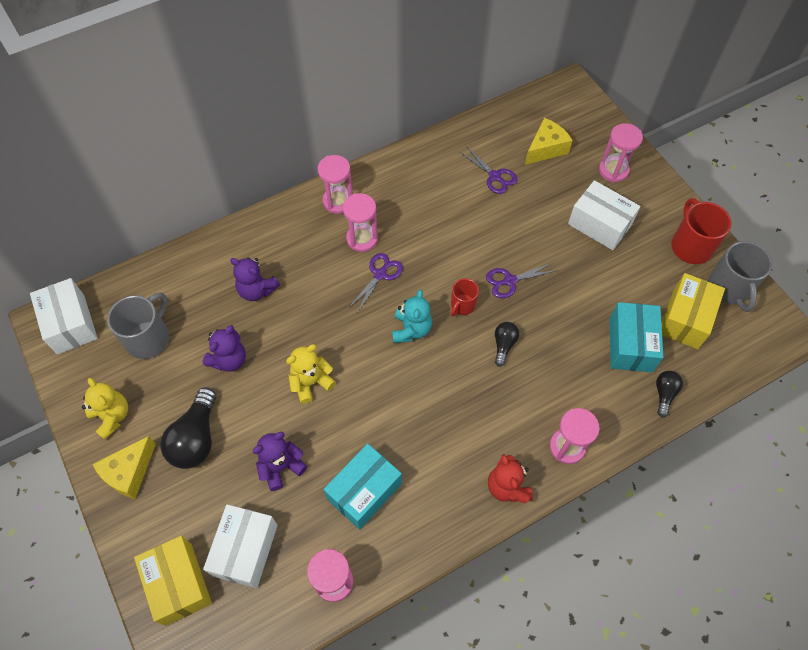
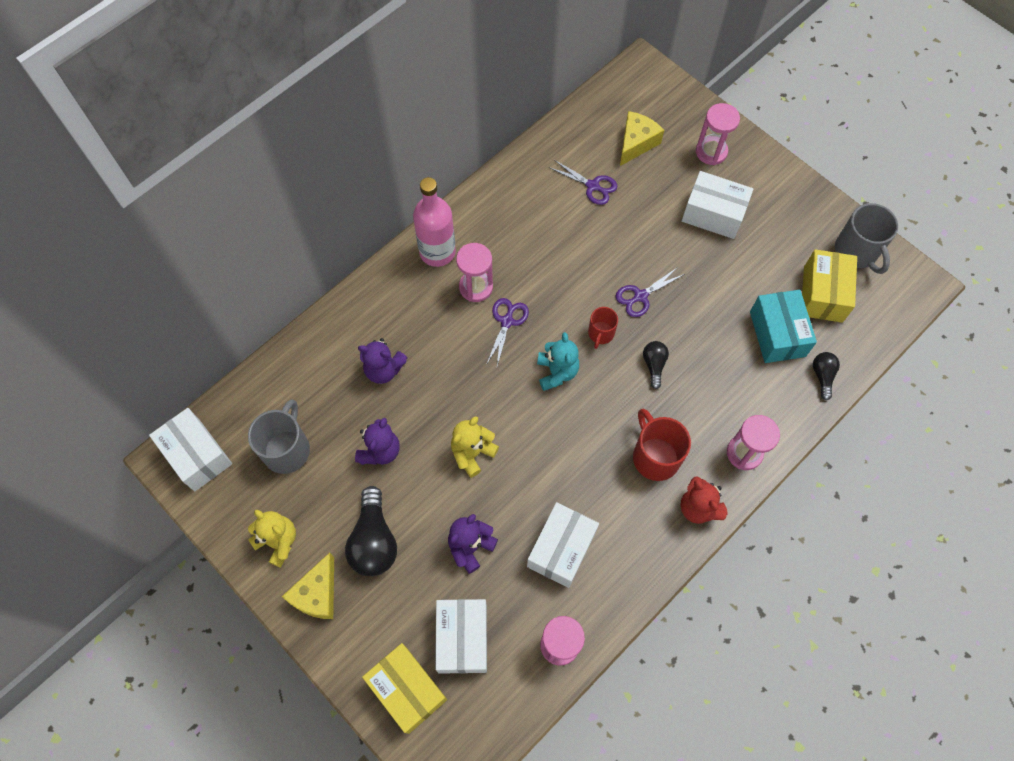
camera: 15 degrees left, 5 degrees up
(338, 201) = (437, 252): pink hourglass -> pink bottle
(364, 491) = (561, 549): turquoise box -> white box
(690, 246) = (808, 216): red mug -> red mug (655, 456)

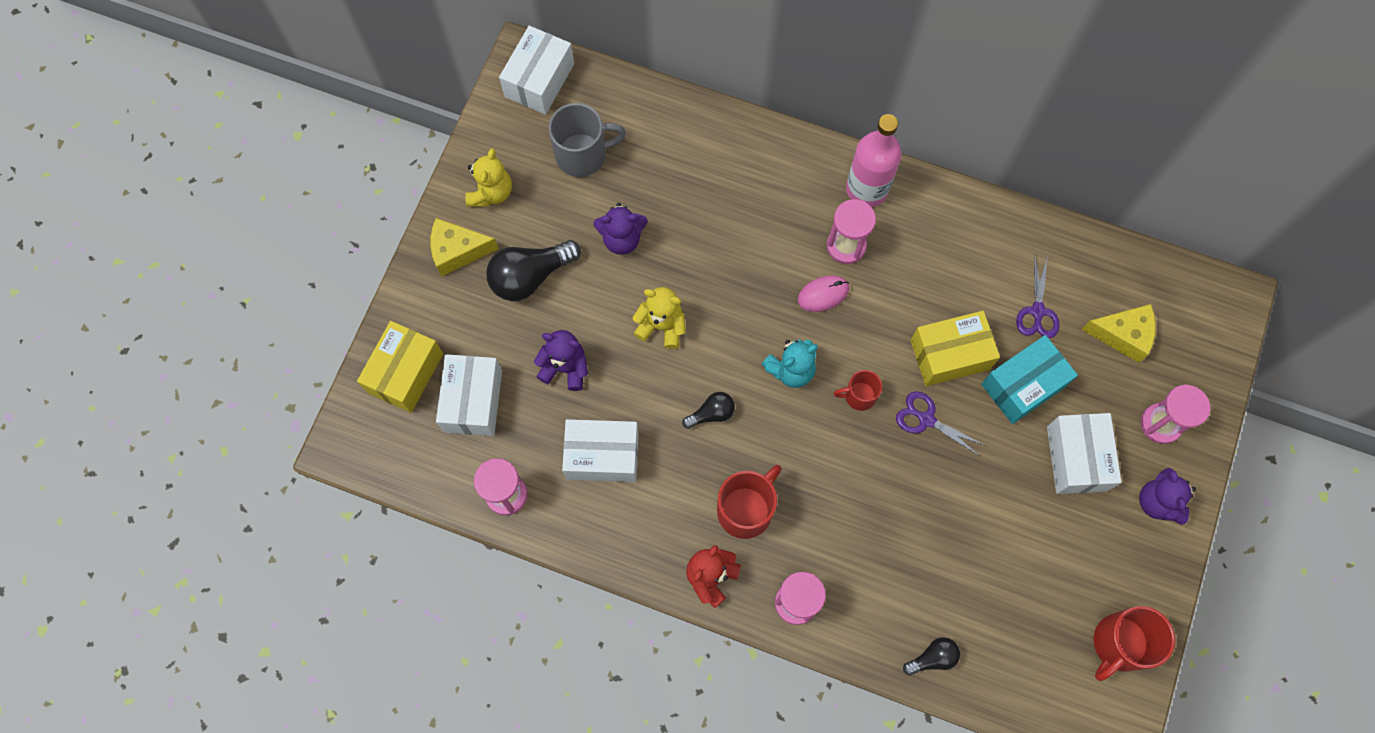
camera: 65 degrees right, 5 degrees up
(384, 369) = (708, 201): purple teddy bear -> purple teddy bear (1158, 502)
(462, 638) = (473, 401): white box -> white box turned 60 degrees counterclockwise
(507, 321) = (823, 294): purple scissors -> pink mouse
(654, 365) = (851, 467): black light bulb -> black light bulb (711, 413)
(777, 334) = (959, 587): turquoise box -> turquoise box (1023, 385)
(823, 294) = (1039, 623): yellow box -> yellow box (950, 355)
(857, 252) = (1119, 644): grey mug -> red mug

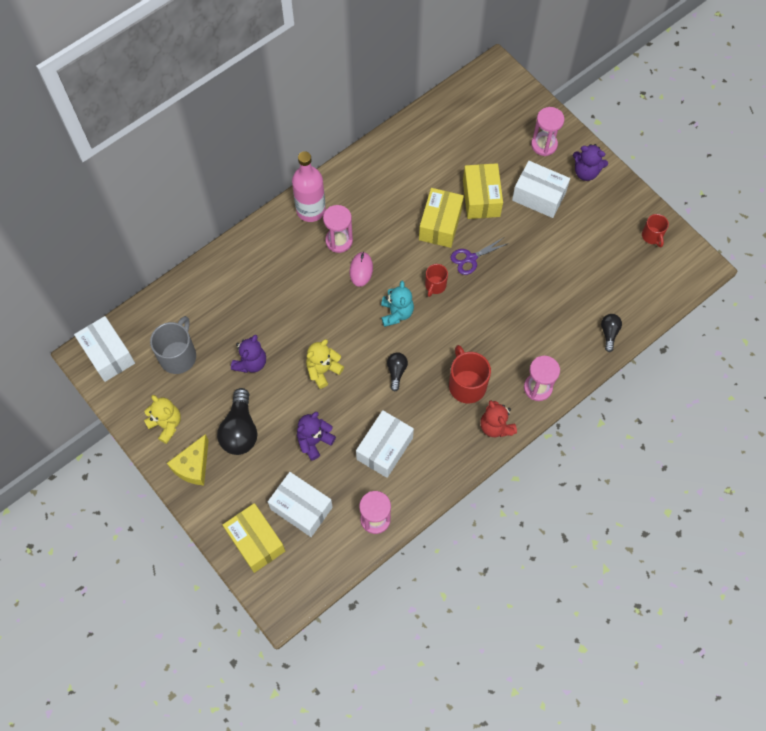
camera: 60 degrees left, 5 degrees down
(1023, 385) = (481, 198): turquoise box -> yellow box
(1037, 311) = (443, 166): purple scissors -> none
(1119, 644) = (652, 236): red mug -> red mug, size x0.59
(1122, 335) = (483, 133): yellow cheese -> none

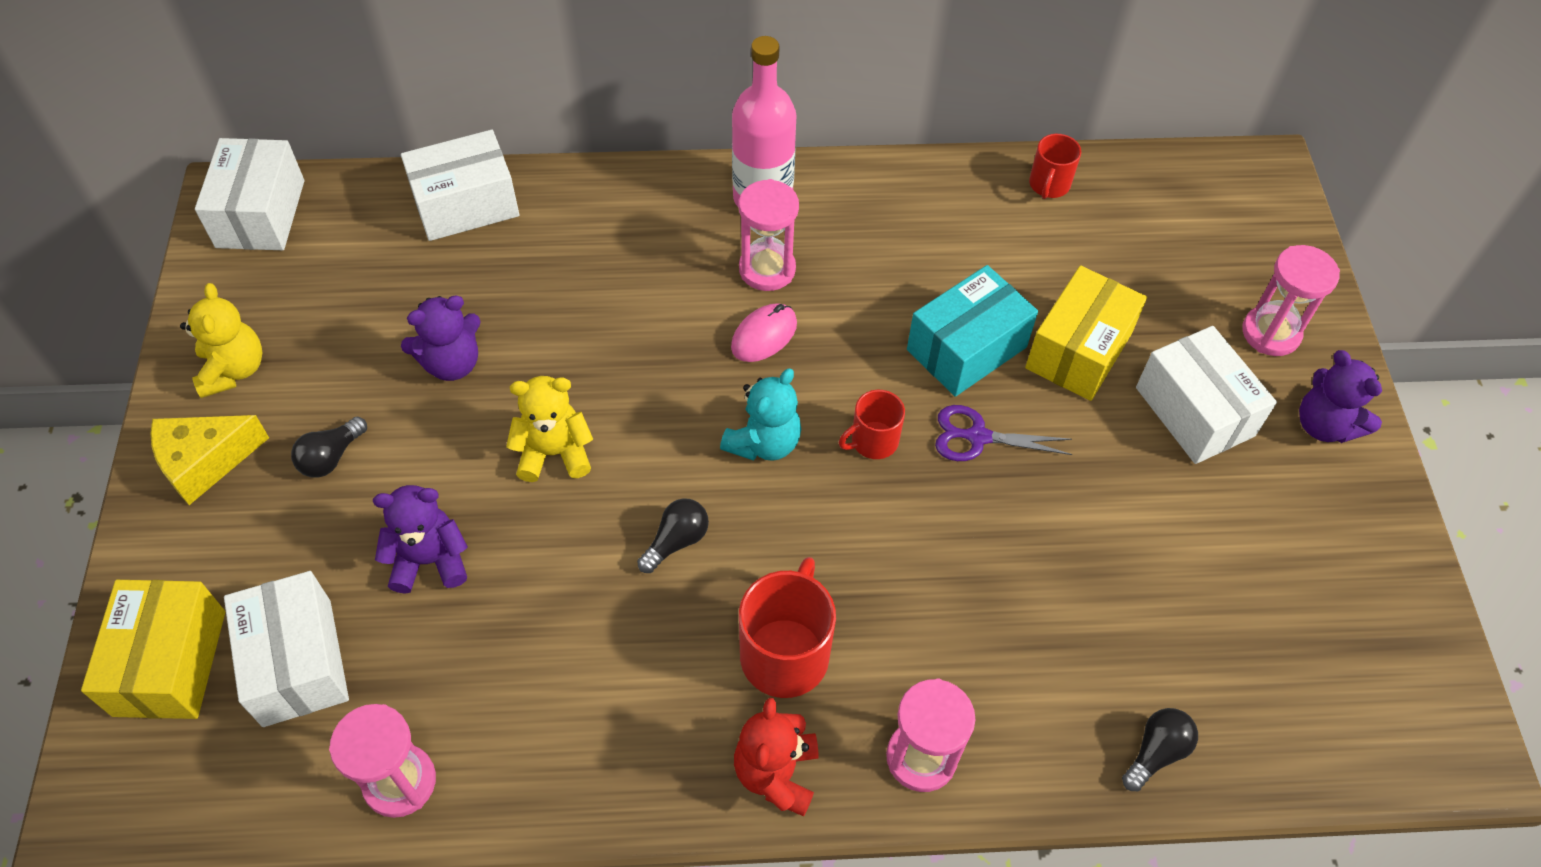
camera: 35 degrees right, 10 degrees down
(178, 355) = (355, 280): grey mug -> none
(240, 430) = (331, 457): black light bulb -> black light bulb, size x0.54
(384, 448) = (534, 662): white box -> white box (466, 204)
(440, 224) = (966, 348): yellow box -> turquoise box
(652, 236) = (1388, 624): red mug -> red mug (1049, 185)

